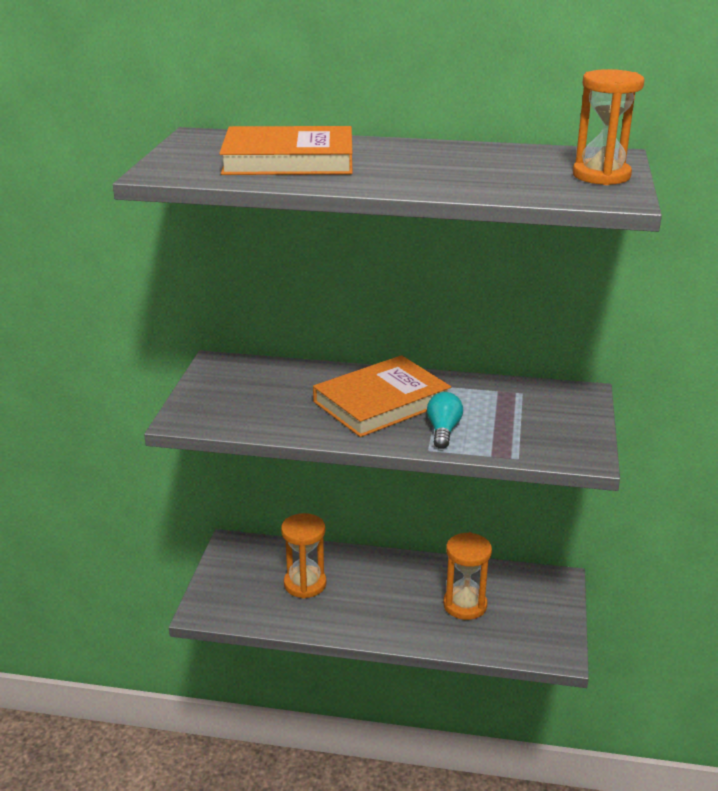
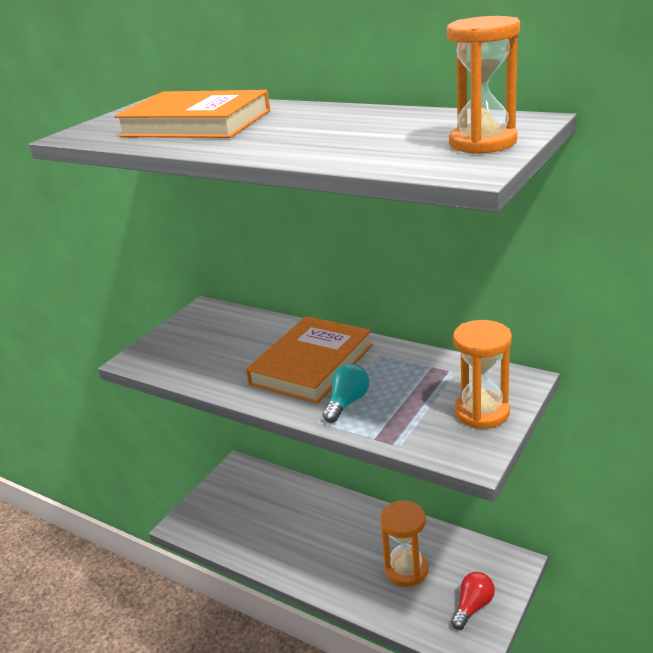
camera: 25 degrees right, 0 degrees up
(305, 584) = (275, 516): orange hourglass -> orange hourglass (482, 412)
(381, 402) = (312, 364): orange book -> orange book turned 45 degrees counterclockwise
(541, 622) = (473, 606): none -> red light bulb

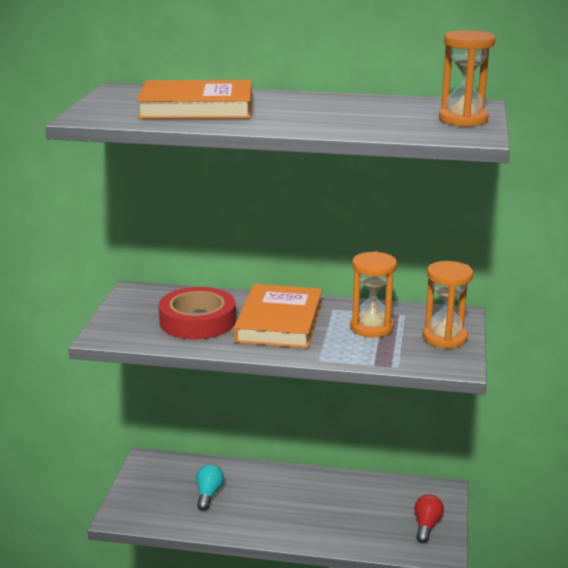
camera: 25 degrees left, 5 degrees down
(233, 353) = (197, 321): none -> red tape
(347, 403) = (333, 345): turquoise light bulb -> turquoise light bulb (208, 494)
(406, 570) = (357, 511): orange hourglass -> orange hourglass (371, 327)

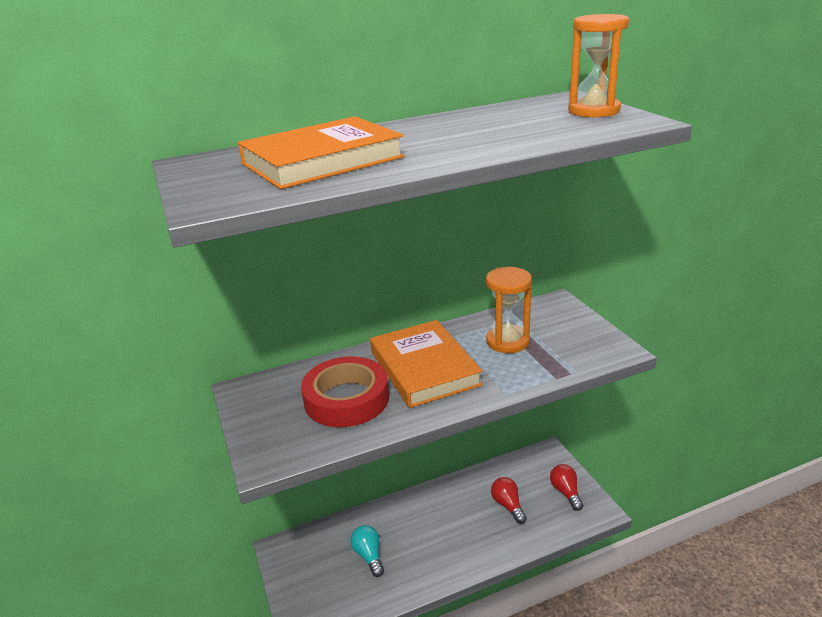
camera: 30 degrees left, 5 degrees up
(361, 512) = (508, 505): none -> red light bulb
(444, 338) = (574, 328): orange hourglass -> none

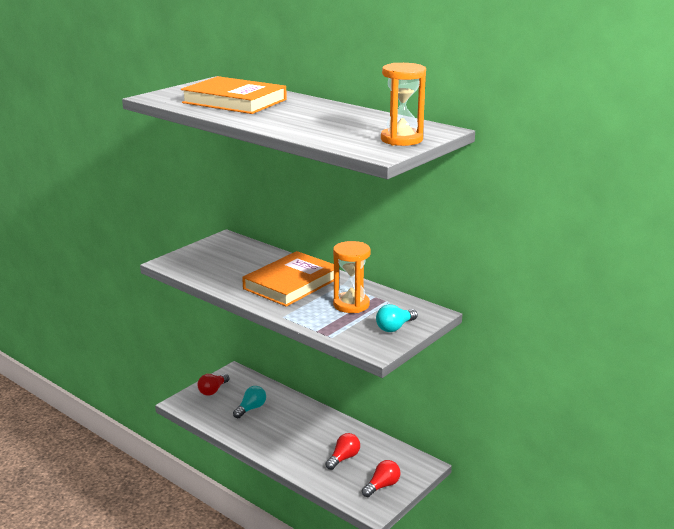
camera: 60 degrees right, 5 degrees down
(302, 583) = (213, 390): none -> red light bulb
(346, 399) = (238, 268): red tape -> none
(575, 329) = (395, 327): none -> turquoise light bulb

